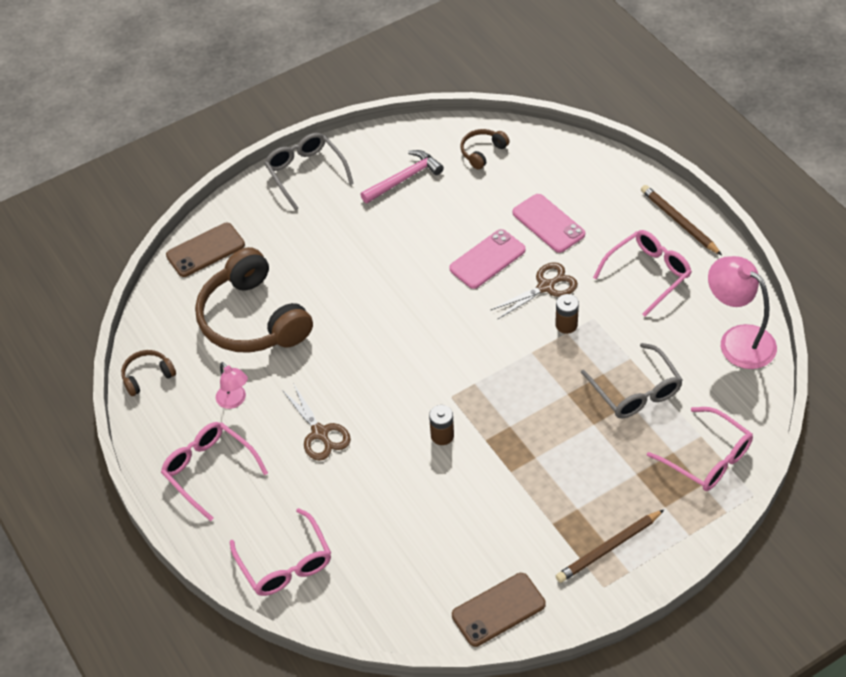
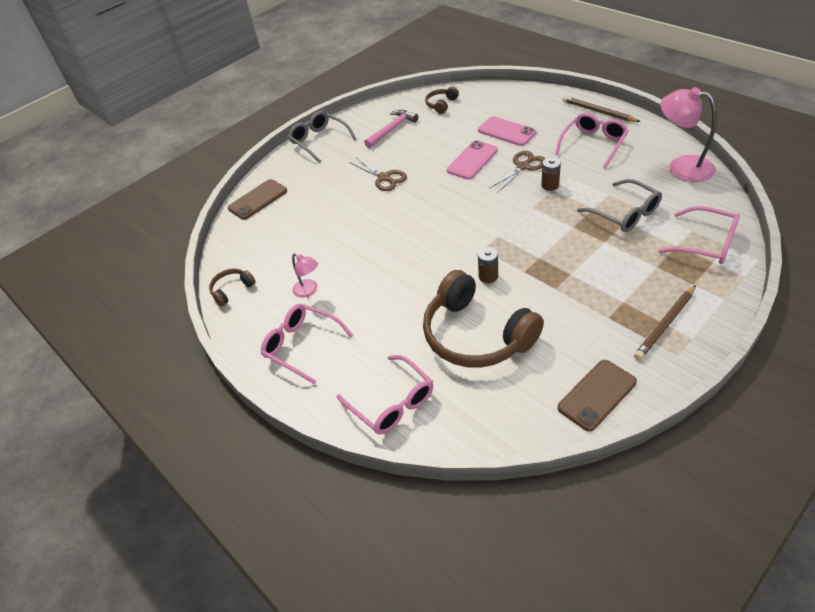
camera: 10 degrees left, 5 degrees down
(253, 319) = (307, 234): brown headphones -> brown headphones (476, 335)
(320, 433) = (387, 297): brown scissors -> brown scissors (384, 178)

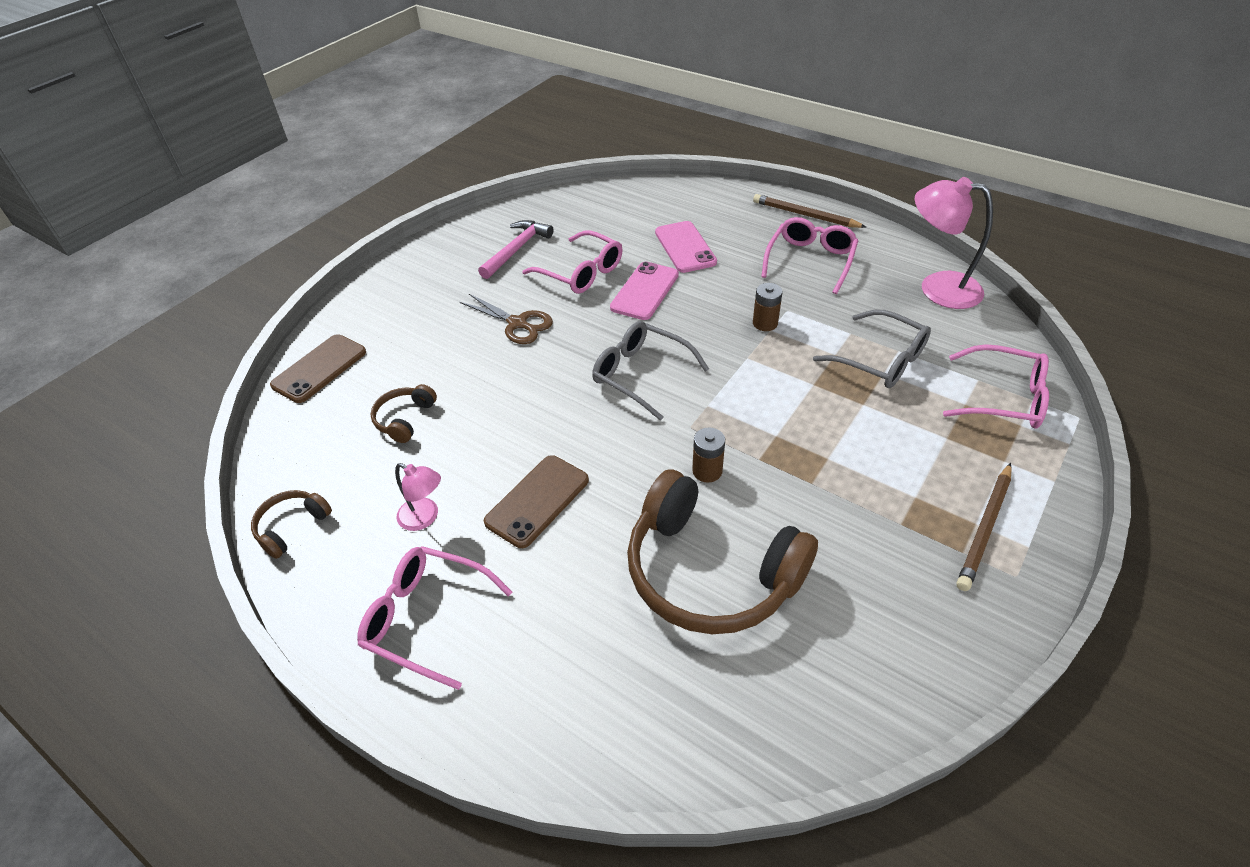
camera: 15 degrees left, 0 degrees up
(319, 141) = (407, 271): grey glasses -> grey glasses (641, 374)
(392, 403) = (597, 710): pink glasses -> pink glasses (581, 272)
(441, 104) = (583, 211): brown headphones -> brown headphones (405, 419)
(506, 131) = (685, 247): pink phone -> pink phone turned 45 degrees clockwise
(523, 167) = (720, 297): brown scissors -> none
(597, 395) = (919, 658): brown phone -> brown phone (537, 501)

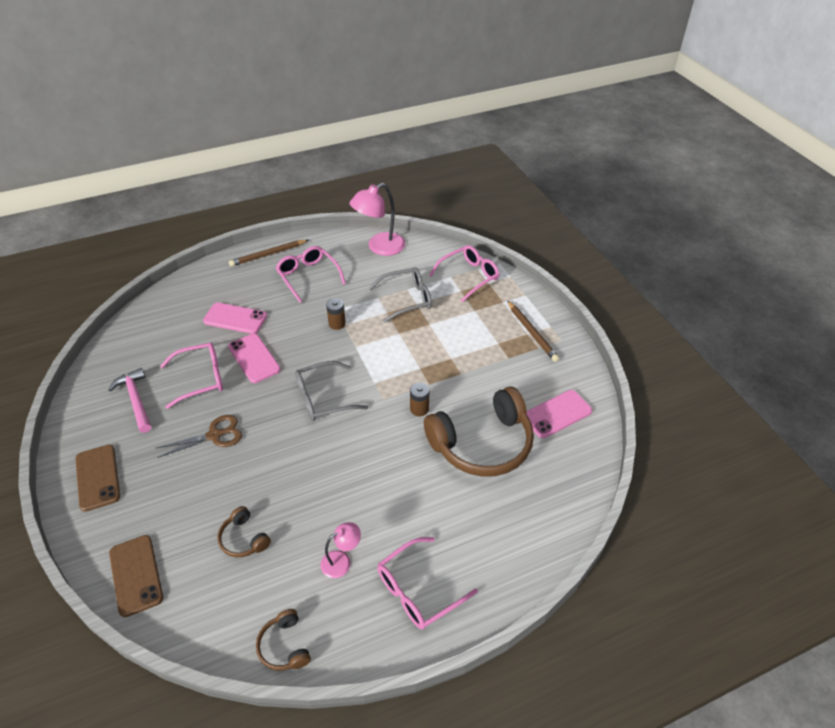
camera: 60 degrees left, 0 degrees up
(537, 501) = (376, 496): brown phone -> brown phone (98, 477)
(854, 644) = (557, 414): none -> pink phone

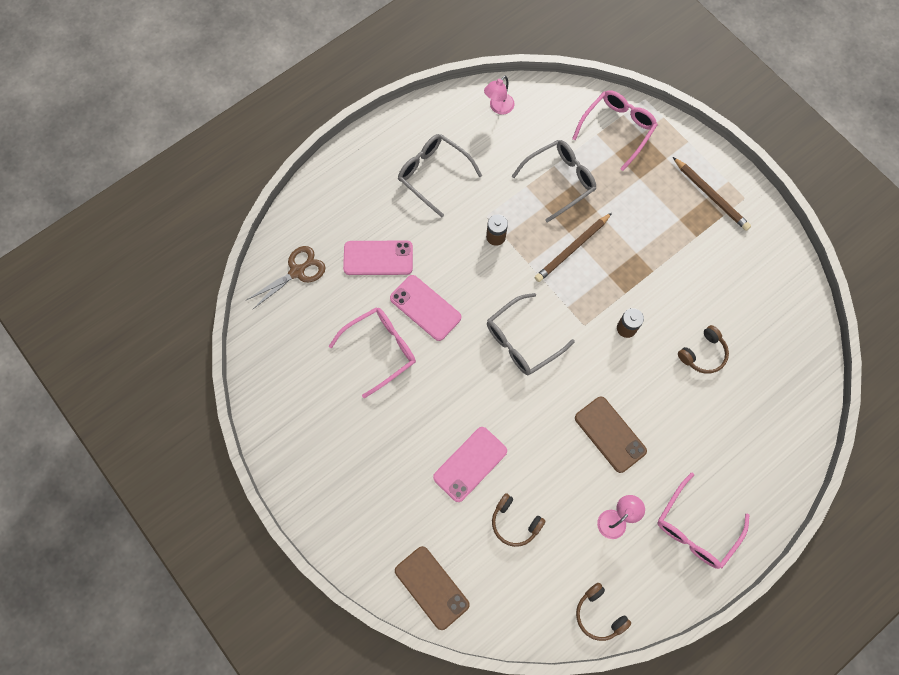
camera: 15 degrees left, 25 degrees up
(98, 477) = (336, 497): brown phone -> brown phone (610, 434)
(136, 400) = (324, 395): pink hammer -> none
(214, 435) = (430, 416): brown scissors -> brown scissors (297, 272)
(268, 254) = (371, 151): brown pencil -> brown pencil (572, 249)
(308, 276) = (433, 174): pink glasses -> grey glasses
(379, 247) = (498, 108): pink lamp -> pink lamp, size x0.54
(482, 444) = (703, 354): brown headphones -> brown headphones, size x0.44
(557, 414) = (766, 298): pink phone -> pink phone (470, 464)

